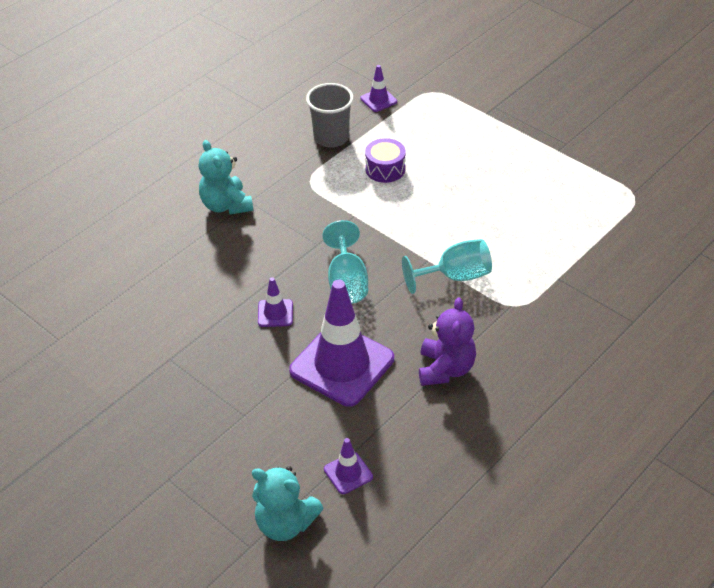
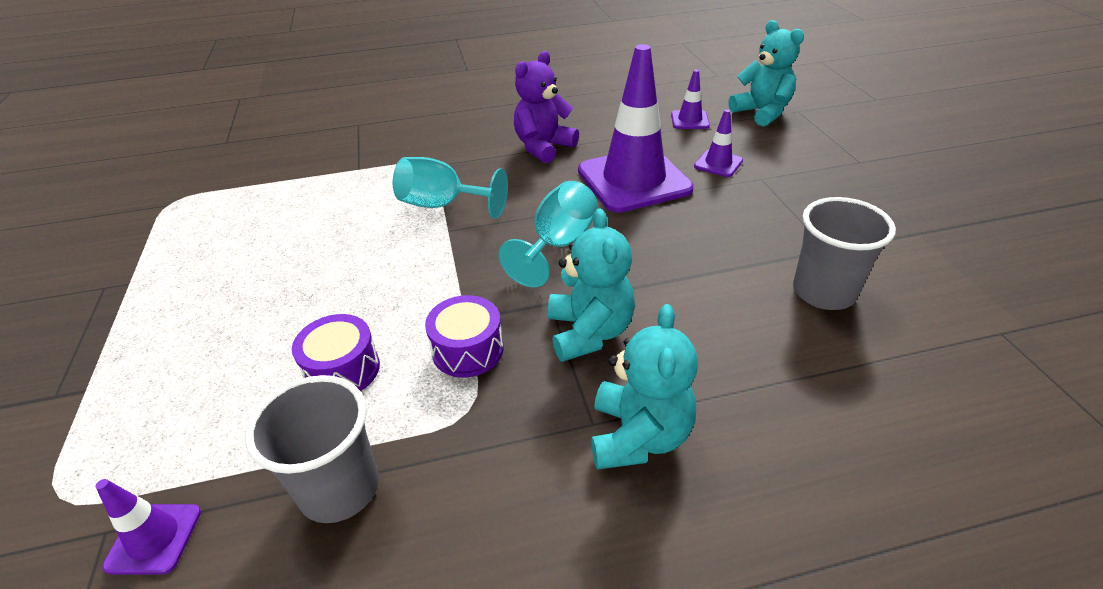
camera: 145 degrees left, 5 degrees down
(164, 322) = (823, 292): none -> grey cup
(275, 313) = (669, 247): purple traffic cone -> purple traffic cone (718, 163)
(283, 238) = (589, 332): none -> turquoise teddy bear
(336, 203) = (468, 350): none -> purple drum

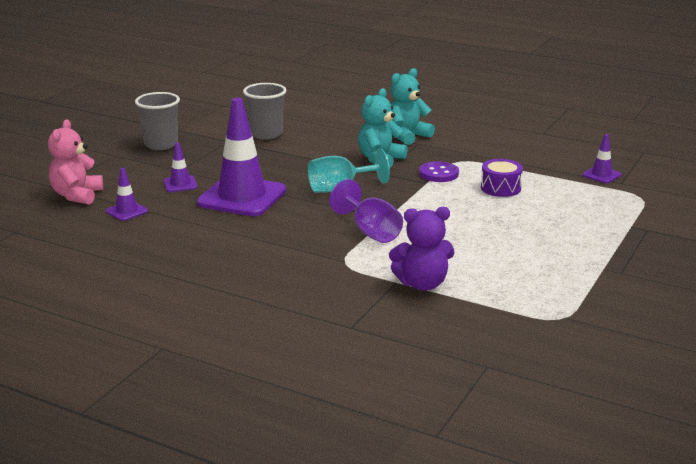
camera: 140 degrees left, 15 degrees down
(339, 488) = (526, 162): grey cup -> grey cup (161, 144)
(442, 205) = (371, 231): turquoise goblet -> purple goblet
(468, 350) = (438, 174): purple drum -> purple button
(543, 147) = (250, 238): purple teddy bear -> purple teddy bear (422, 284)
(762, 112) = (77, 195): turquoise teddy bear -> pink teddy bear

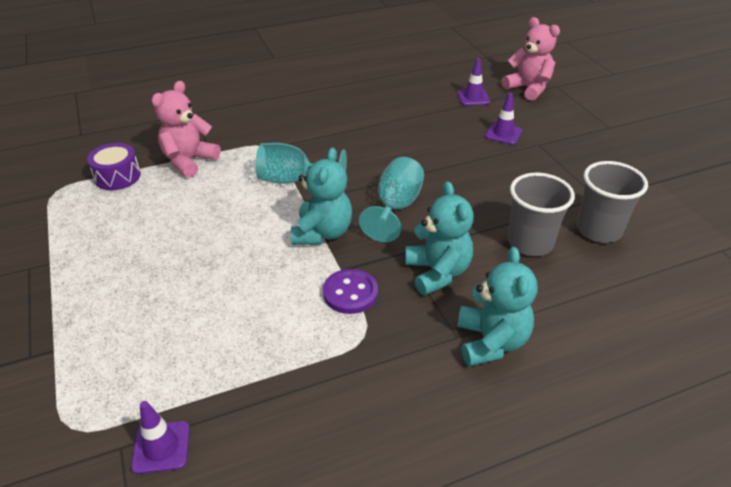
camera: 130 degrees right, 15 degrees up
(161, 144) = (619, 156): grey cup -> grey cup (530, 243)
(242, 197) = (441, 151): purple traffic cone -> none
(371, 231) = (293, 180): purple goblet -> turquoise goblet
(406, 199) = (322, 233): none -> turquoise teddy bear
(422, 284) = (189, 161): purple teddy bear -> pink teddy bear
(500, 188) = (258, 316): purple drum -> purple drum (117, 177)

